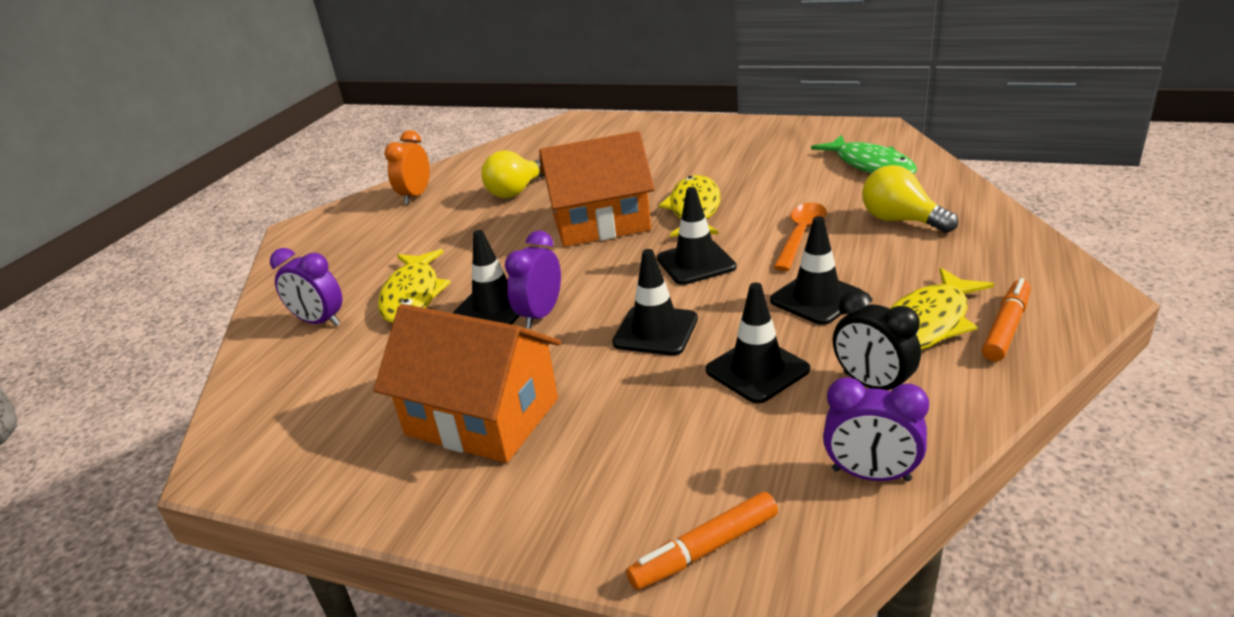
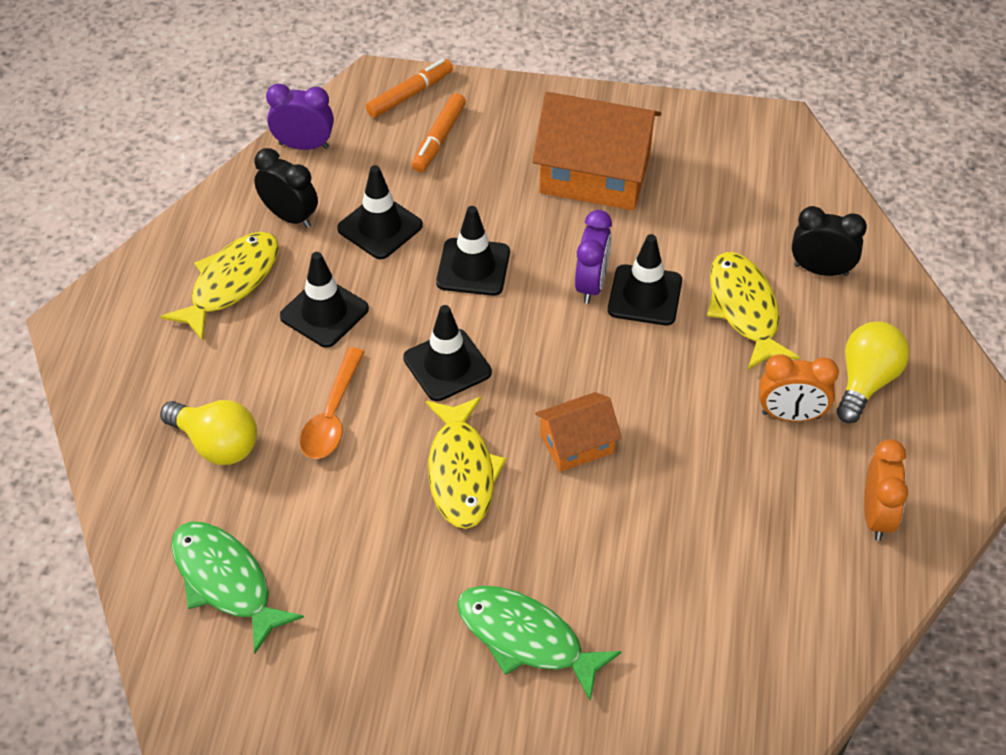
camera: 165 degrees right, 20 degrees up
(319, 322) = (821, 270): purple clock -> black clock
(430, 237) = (791, 415): none -> orange clock
(516, 191) = (725, 525): yellow light bulb -> yellow light bulb (866, 382)
(601, 223) = (576, 444): orange house -> orange house, size x0.54
(666, 152) = (526, 639): none -> green fish
(1006, 328) = (167, 279): orange marker -> orange marker (438, 139)

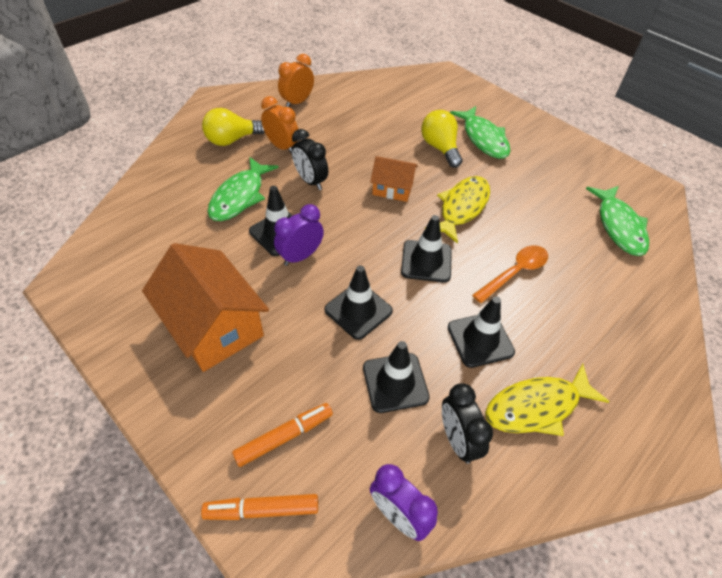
camera: 145 degrees left, 0 degrees up
(216, 444) = (596, 296): yellow light bulb -> yellow light bulb (440, 148)
(744, 309) = (240, 196): yellow fish -> green fish
(821, 270) = (177, 191): black clock -> black clock (310, 181)

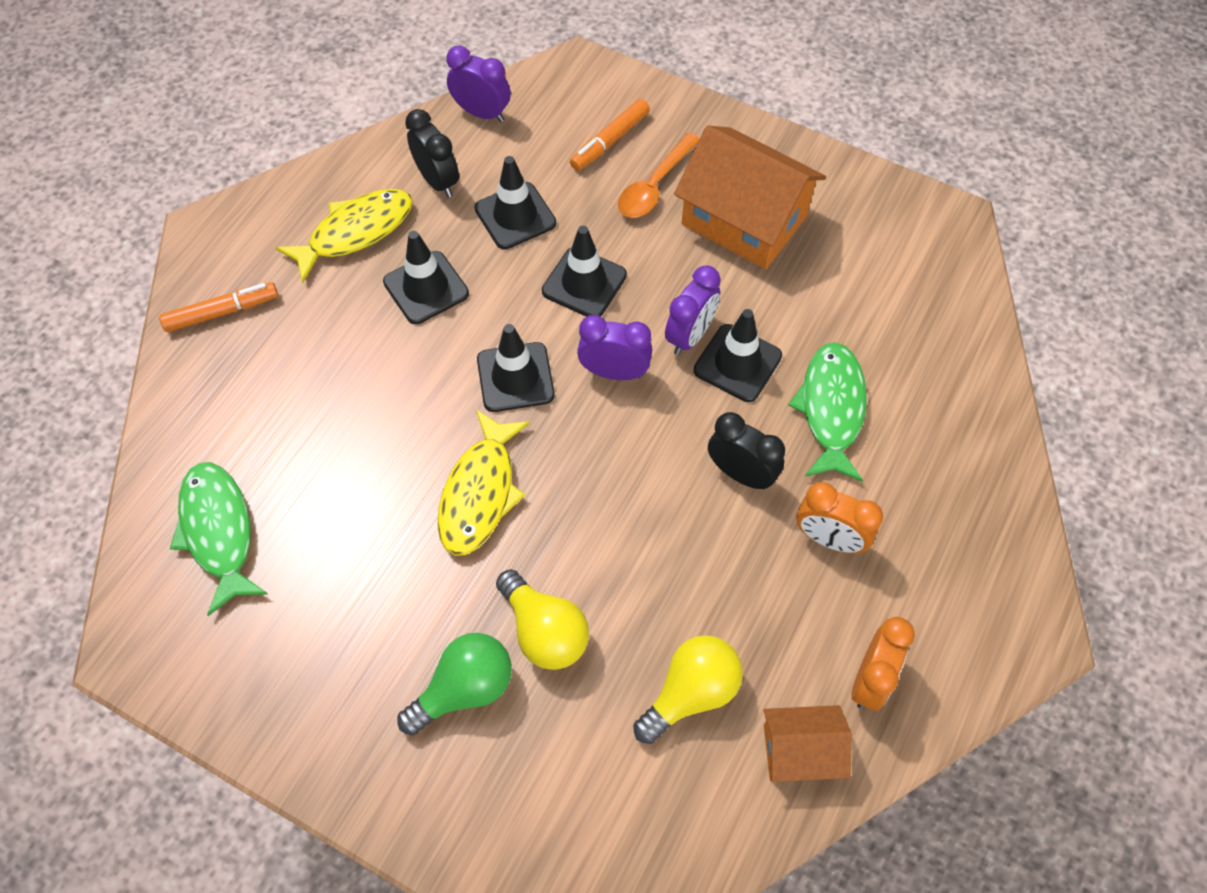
camera: 165 degrees right, 10 degrees up
(232, 140) = (923, 527): yellow light bulb -> yellow light bulb (691, 693)
(262, 509) = (603, 88): orange marker -> orange marker (222, 312)
(360, 248) = (614, 372): none -> purple clock
(392, 189) = (602, 499): orange house -> orange house (800, 751)
(483, 139) = (464, 689): green fish -> green light bulb
(515, 273) = (387, 395): orange spoon -> orange spoon (654, 186)

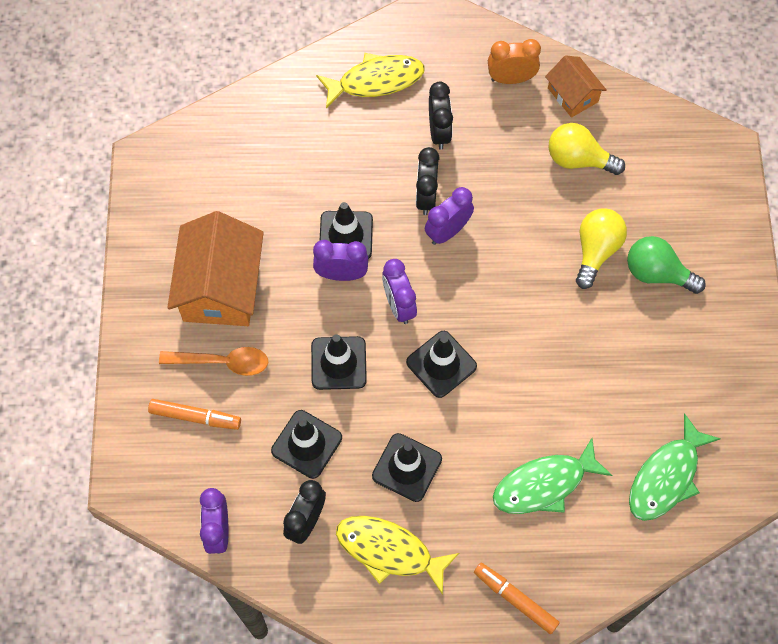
camera: 120 degrees left, 5 degrees up
(480, 492) = (536, 336): yellow fish -> yellow fish (376, 81)
(678, 472) = (447, 231): none -> purple clock
(829, 539) = (439, 132): orange clock -> black clock
(831, 409) = (347, 168): green fish -> green fish (544, 484)

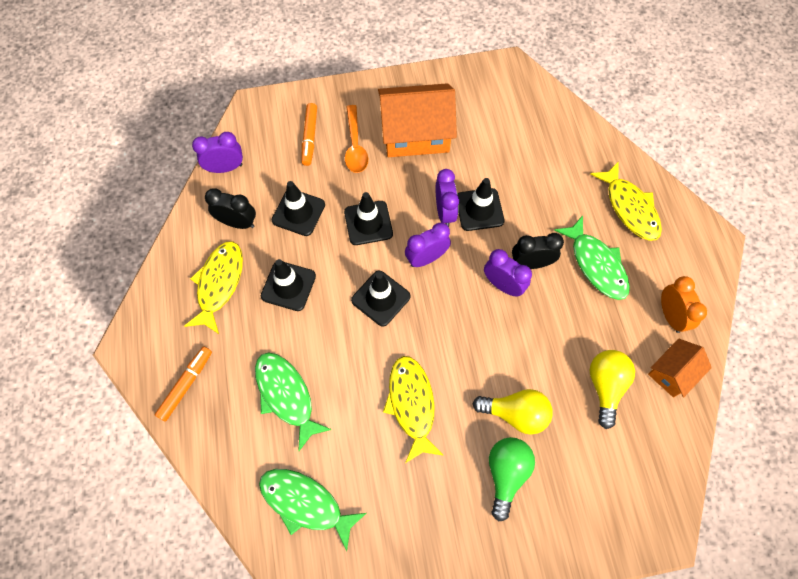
camera: 80 degrees right, 0 degrees up
(439, 132) = (596, 264): black clock -> green fish
(572, 352) = (411, 404): none -> yellow fish

